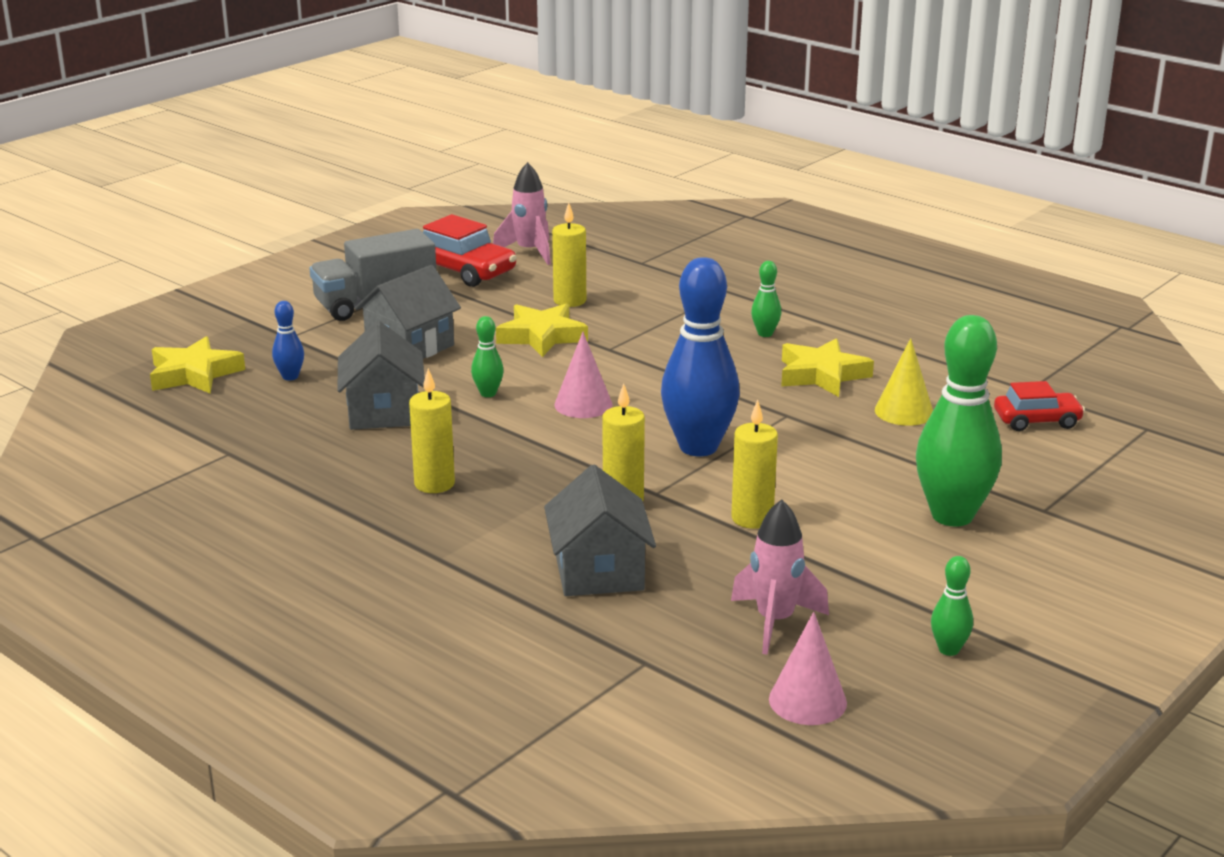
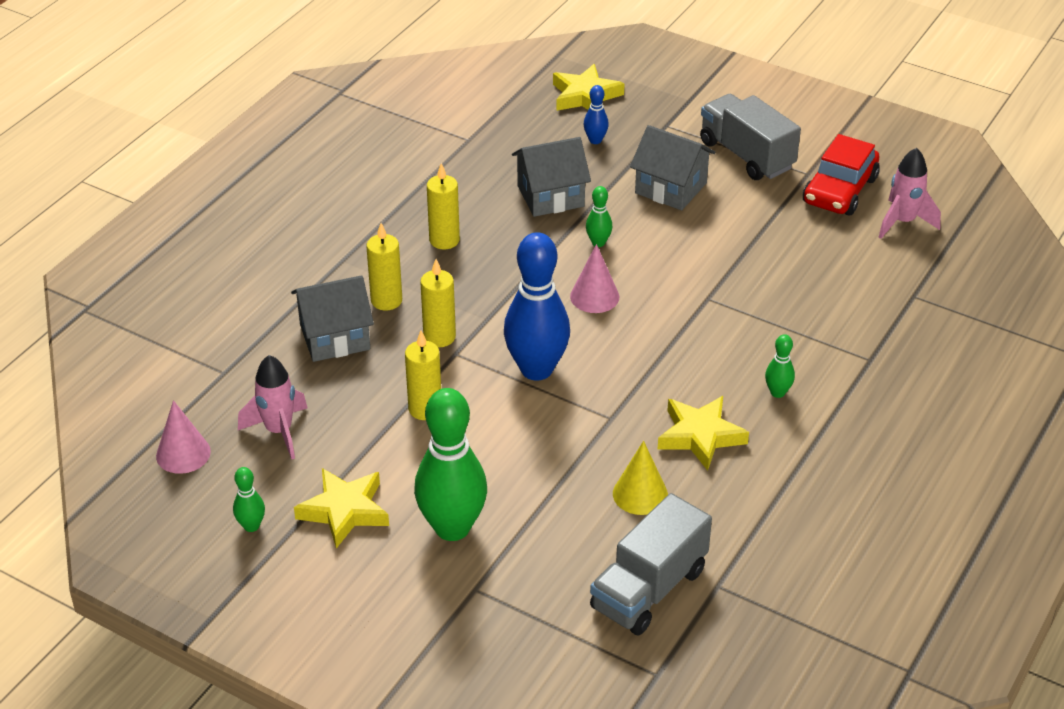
camera: 80 degrees right, 15 degrees up
(542, 336) = (718, 256): yellow star -> yellow star (344, 511)
(570, 301) = (801, 262): yellow candle -> yellow candle (386, 300)
(1037, 421) = (649, 589): red car -> grey truck

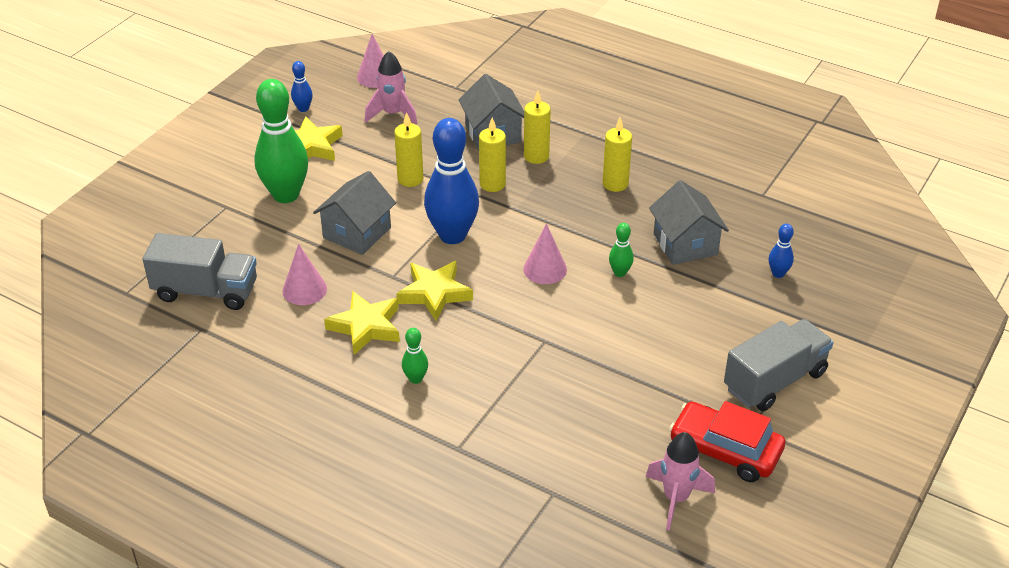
camera: 90 degrees right, 0 degrees up
(251, 526) = (303, 108): green bowling pin -> blue bowling pin
(585, 96) = (852, 268): yellow star -> yellow star (434, 293)
(640, 494) = (304, 289): yellow cone -> pink cone
(649, 589) = (206, 291): grey truck -> grey truck turned 150 degrees clockwise
(670, 188) = (709, 322): grey house -> grey house (357, 233)

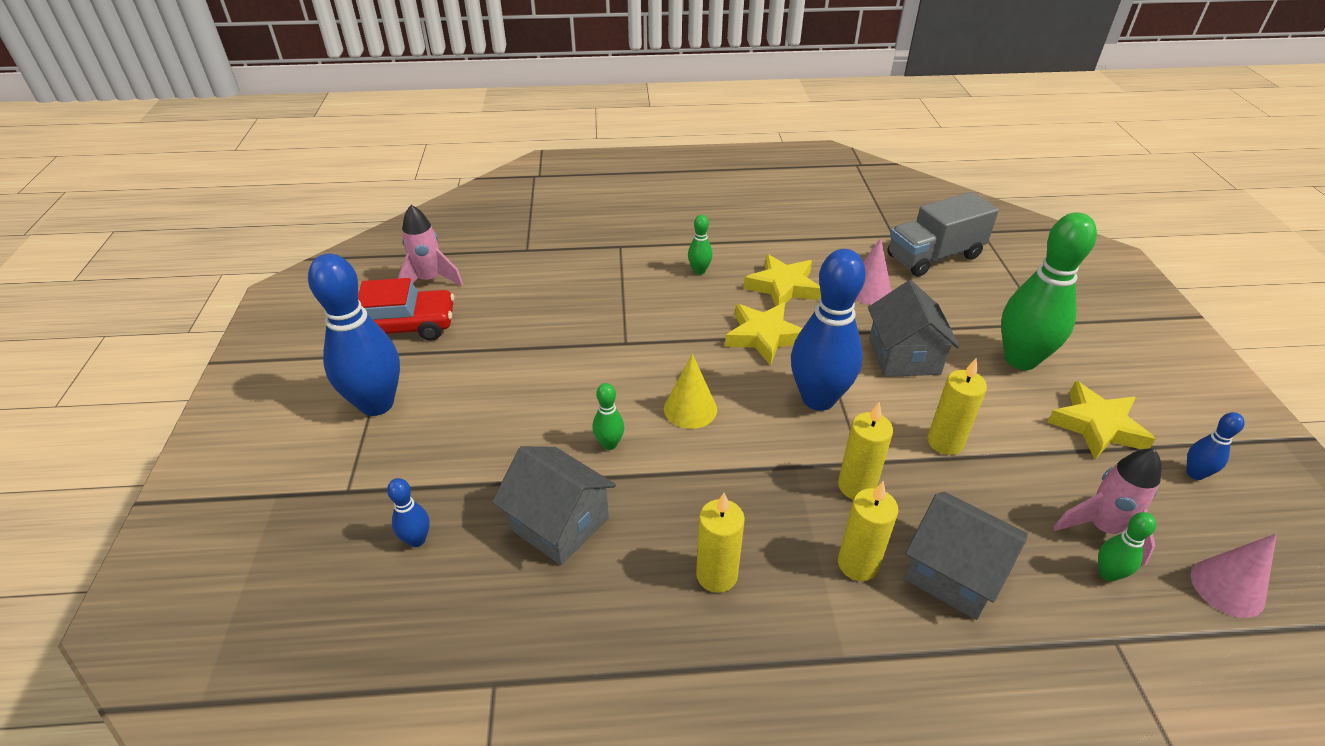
camera: 145 degrees right, 0 degrees up
(420, 102) = (1108, 573): none -> green bowling pin
(545, 269) = (690, 409): pink cone -> yellow cone
(775, 381) = (376, 404): grey truck -> blue bowling pin

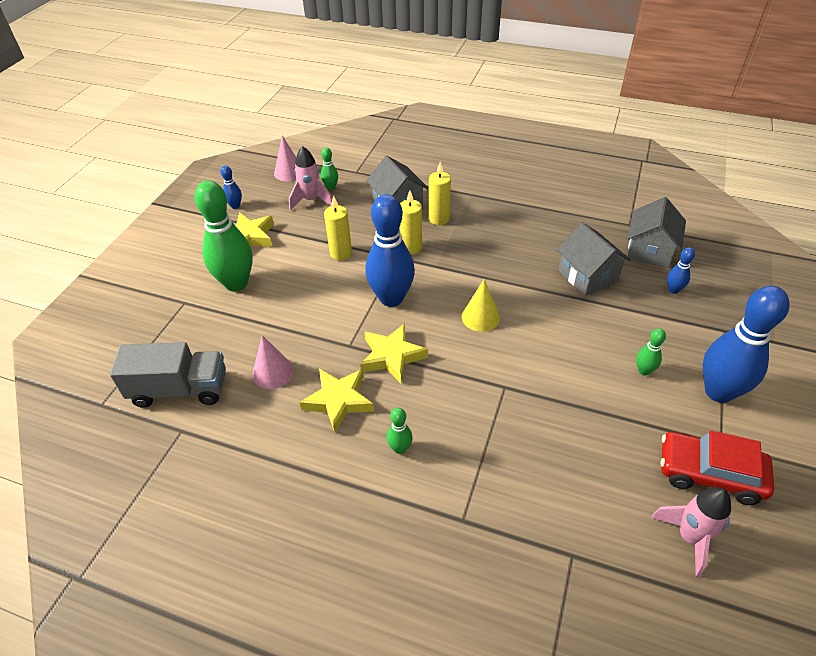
camera: 155 degrees left, 5 degrees up
(609, 444) = (544, 310): green bowling pin -> green bowling pin (644, 371)
(716, 575) = (510, 232): yellow candle -> none
(904, 356) = (307, 309): grey house -> grey house (649, 250)

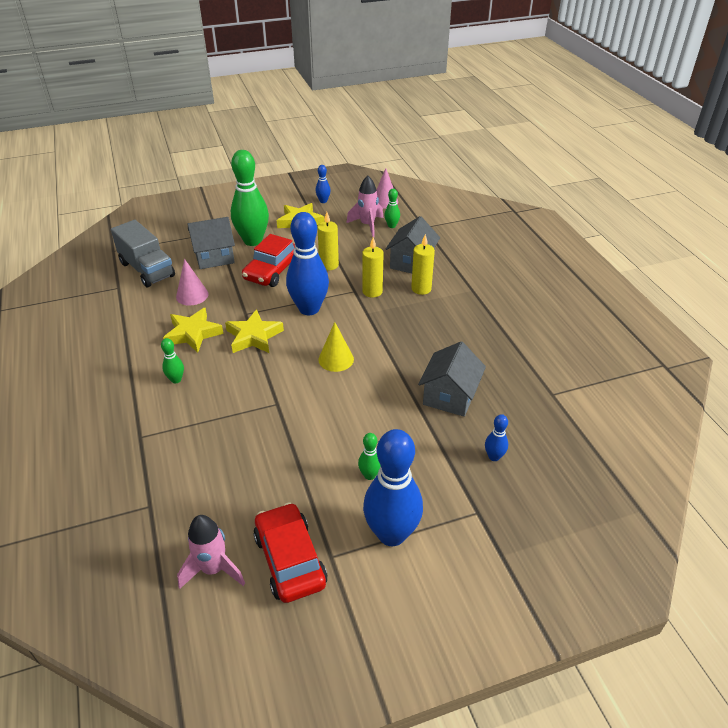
camera: 50 degrees right, 5 degrees down
(304, 294) = (272, 271): none -> red car
(649, 250) = (530, 421): grey house -> grey house (214, 257)

